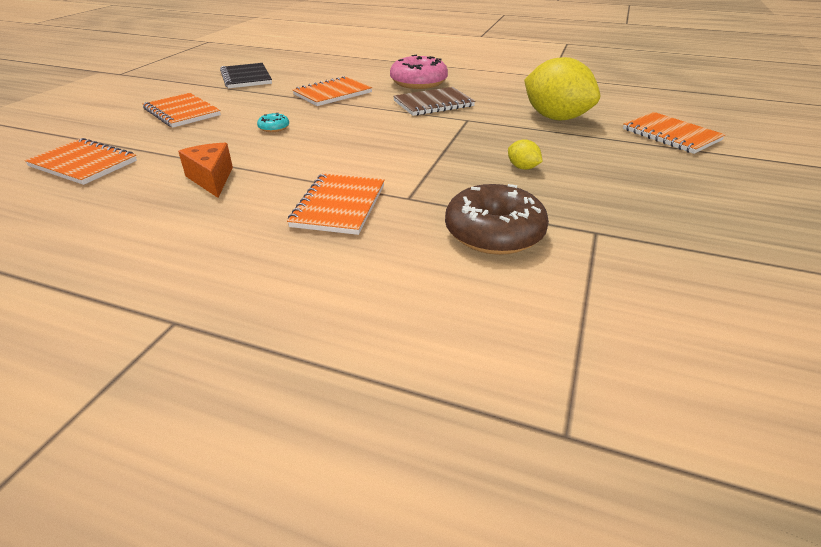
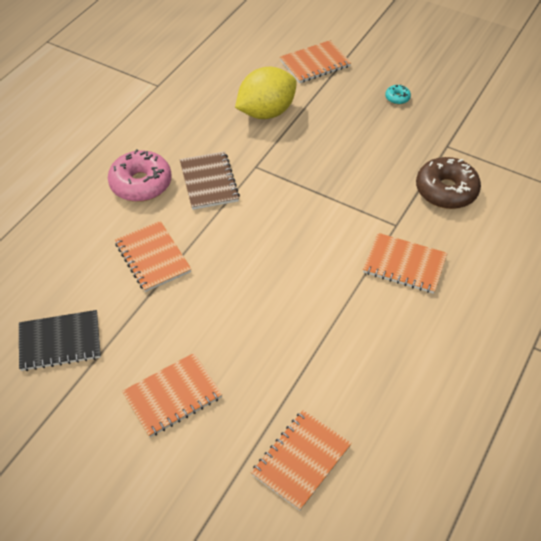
camera: 80 degrees left, 15 degrees up
(211, 179) = (349, 348): orange cheese -> none
(274, 128) = (242, 308): turquoise donut -> turquoise donut (397, 98)
(522, 168) = (357, 155): yellow lemon -> none

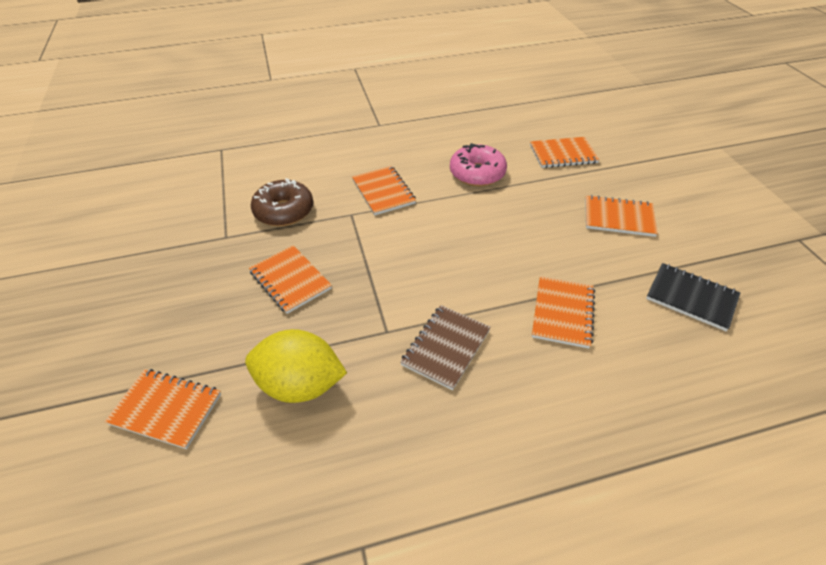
camera: 135 degrees left, 5 degrees down
(141, 183) = (515, 397): pink donut -> pink donut (477, 173)
(358, 152) = (290, 280): none -> orange notebook
(397, 98) = (179, 303): turquoise donut -> none

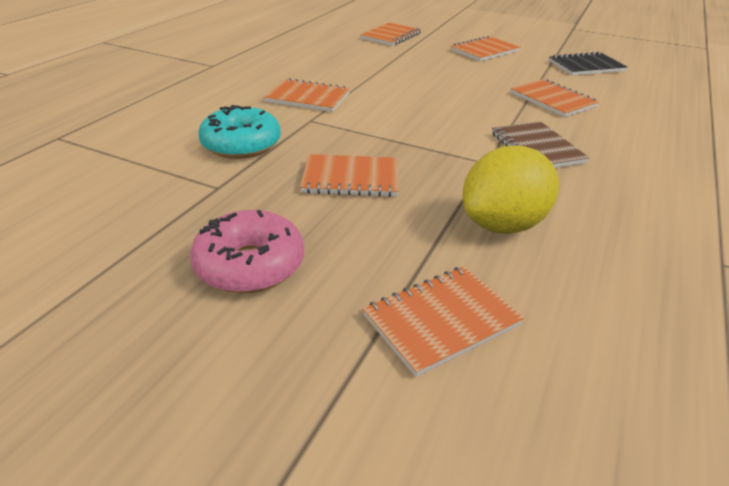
camera: 50 degrees left, 10 degrees down
(284, 211) = (241, 145): brown donut -> turquoise donut
(477, 173) = (357, 63): pink donut -> pink donut (250, 265)

